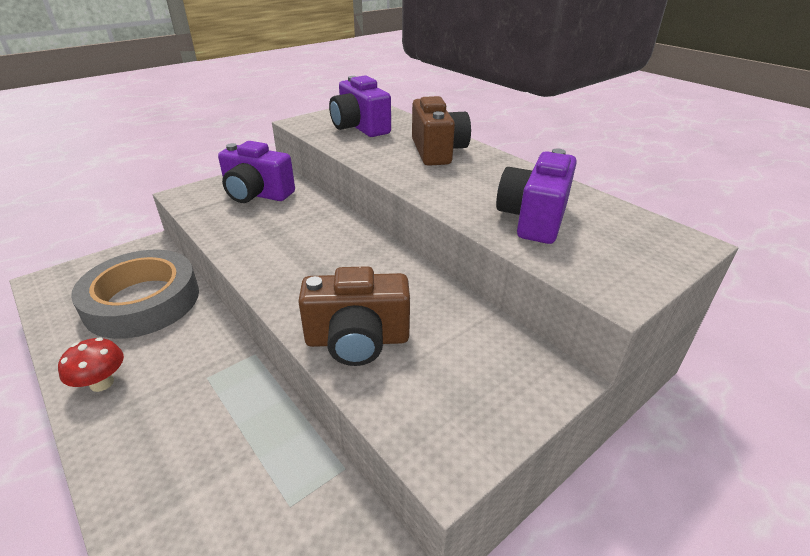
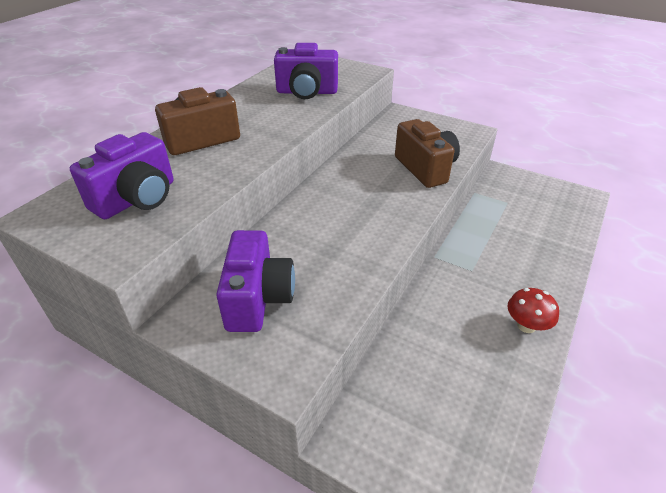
camera: 110 degrees left, 5 degrees up
(142, 301) = (435, 368): grey tape -> none

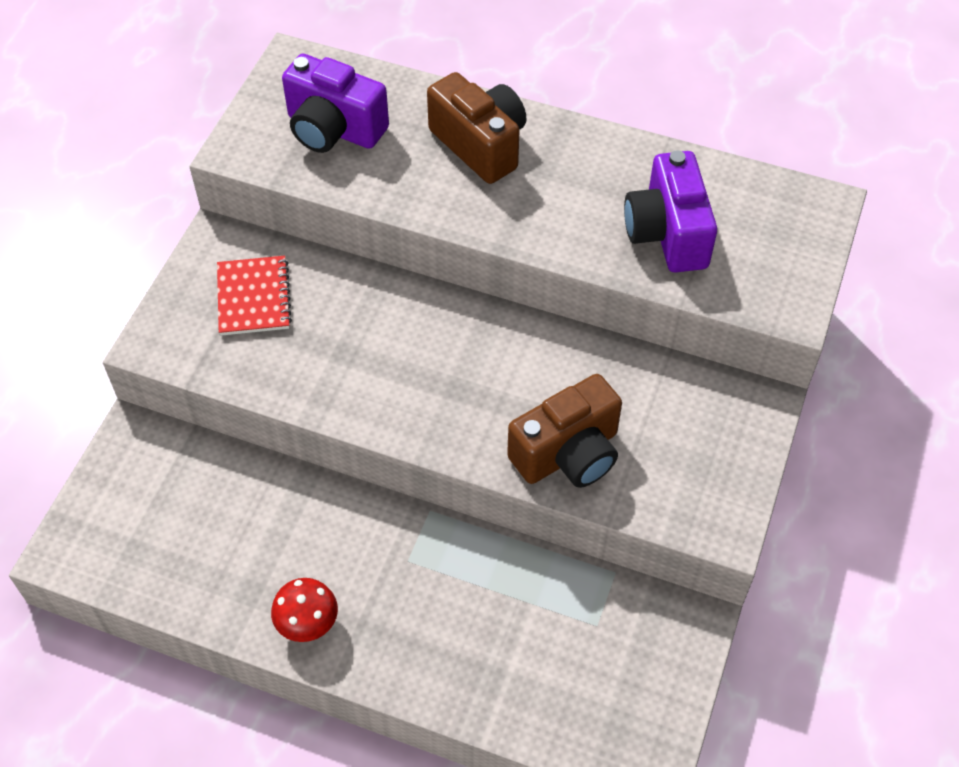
camera: 80 degrees right, 15 degrees up
(258, 298) = (254, 297): purple camera -> red notebook

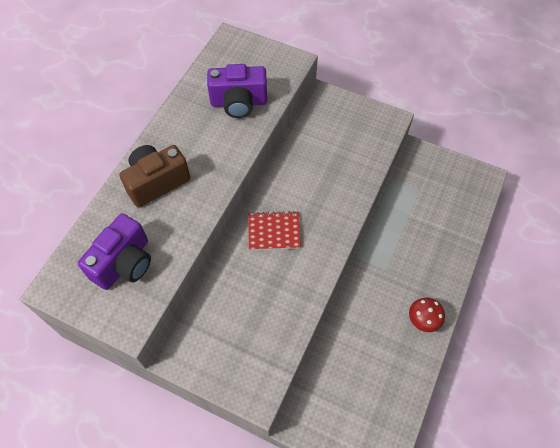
camera: 85 degrees left, 5 degrees up
(254, 297) = (228, 332): red notebook -> red notebook (274, 231)
(568, 453) = (348, 177): brown camera -> none

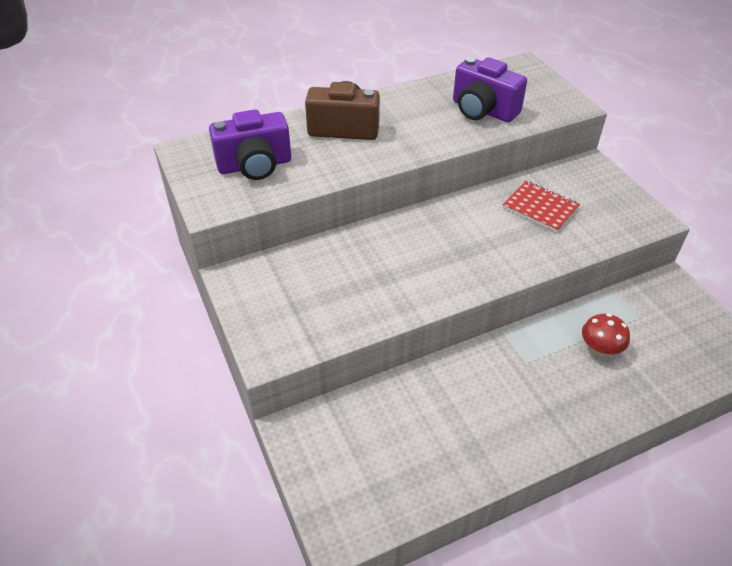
camera: 40 degrees right, 15 degrees down
(274, 231) = (424, 239): red notebook -> red notebook (540, 208)
(423, 320) = (524, 437): red mushroom -> red mushroom (600, 349)

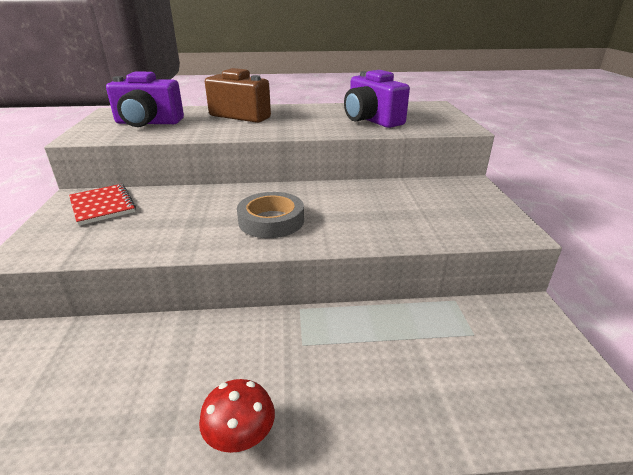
camera: 20 degrees right, 15 degrees down
(451, 258) = (271, 221): none -> grey tape
(540, 208) = (394, 202): red notebook -> red notebook (102, 206)
(600, 349) = (401, 354): red mushroom -> red mushroom (241, 437)

